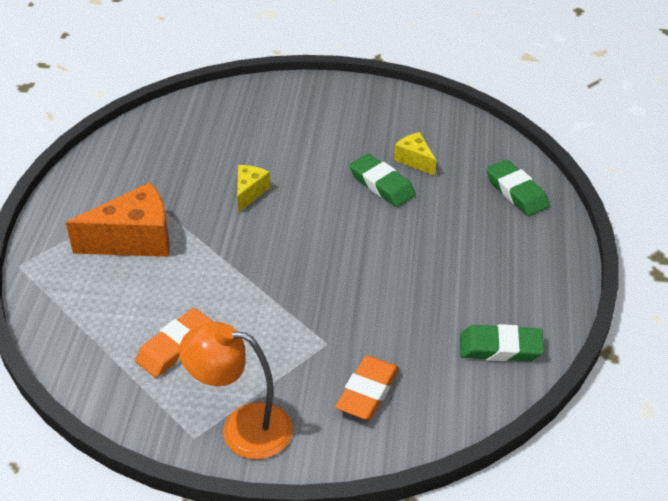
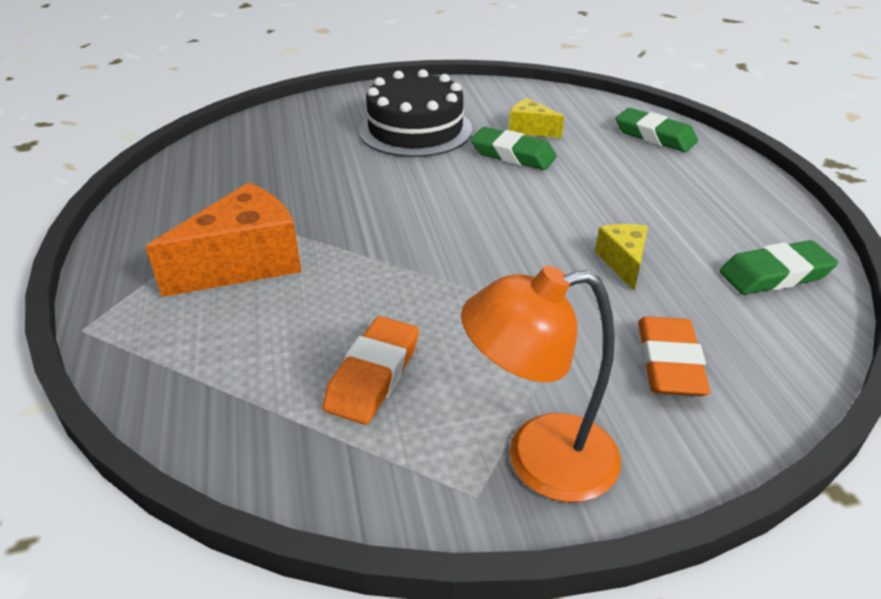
camera: 20 degrees left, 5 degrees down
(249, 192) = (367, 188): yellow cheese -> yellow cheese (623, 263)
(319, 139) = (415, 130): none -> black cake

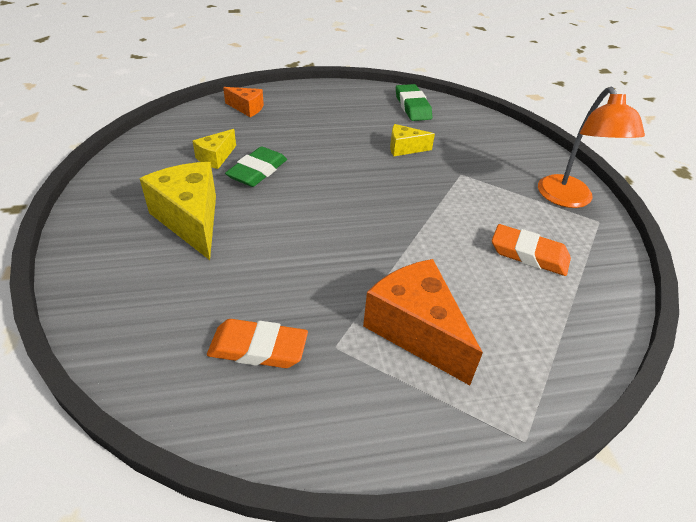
camera: 90 degrees left, 5 degrees up
(415, 130) = (190, 220): black cake -> yellow cheese
(654, 136) = (247, 108): green eraser -> orange cheese
(669, 363) = (489, 151): orange eraser -> orange eraser (258, 348)

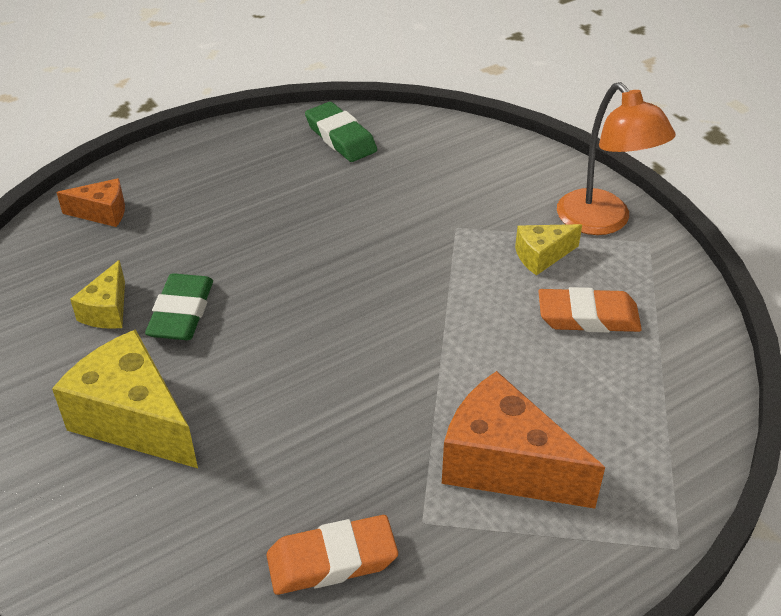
camera: 20 degrees left, 0 degrees up
(404, 148) = (364, 210): yellow cheese -> yellow cheese (542, 256)

